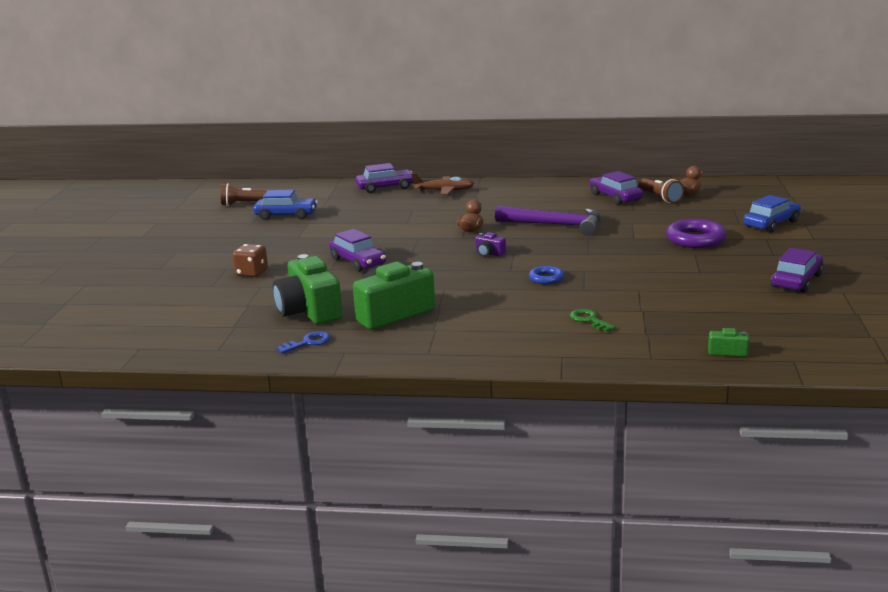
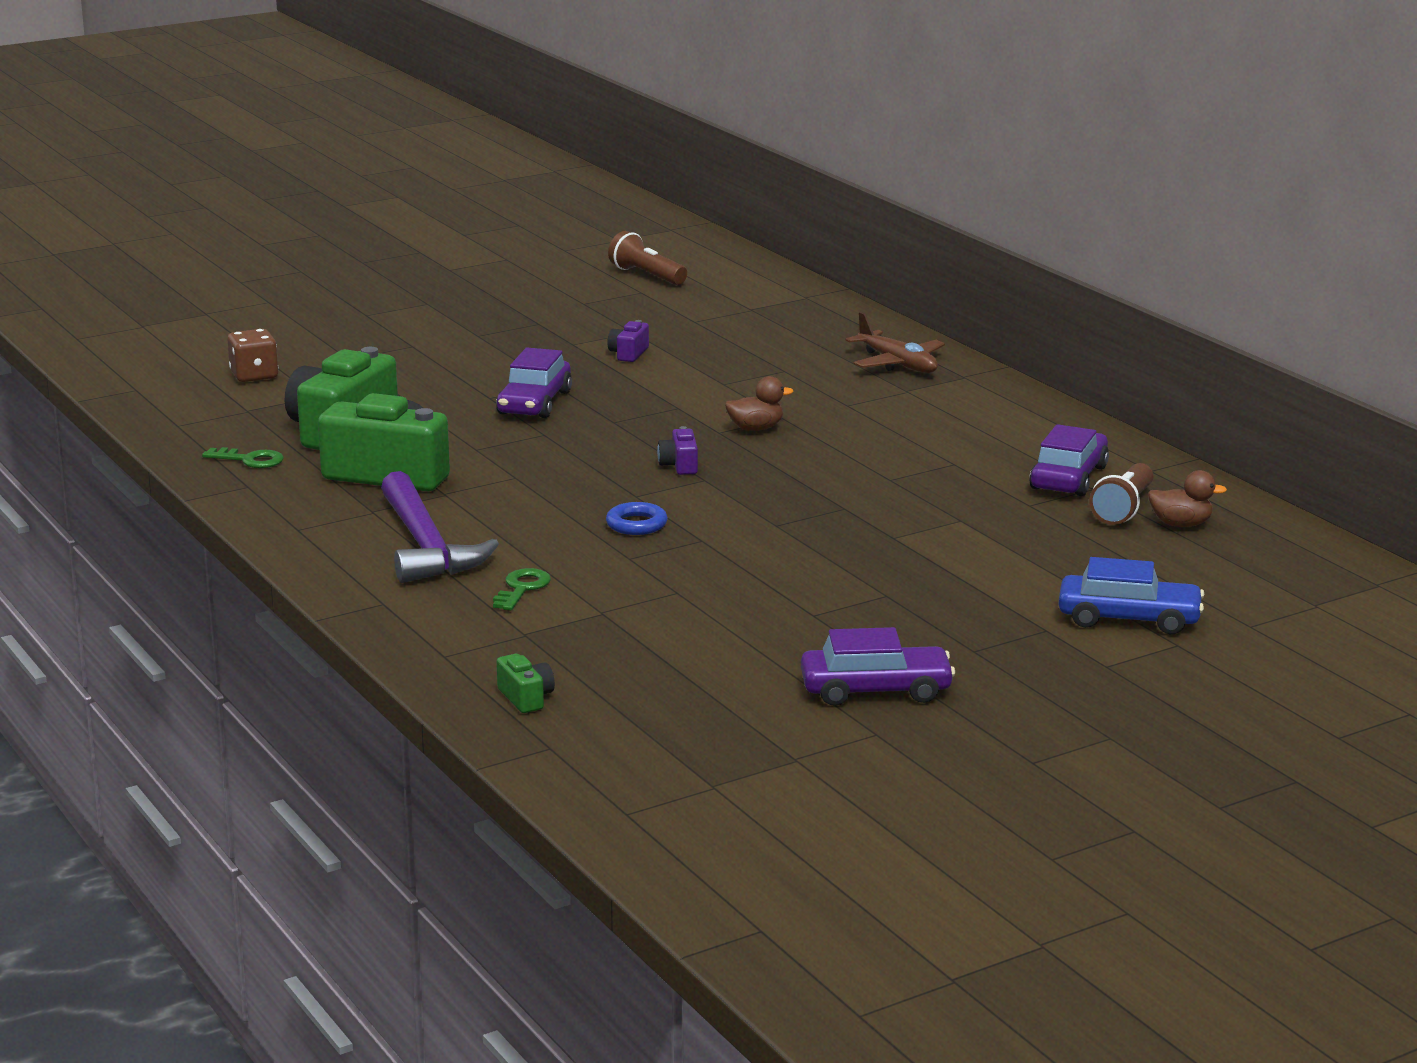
camera: 50 degrees right, 0 degrees up
(252, 273) = (415, 363): brown dice -> brown dice (254, 375)
(286, 215) = (640, 311): blue car -> none
(308, 342) = (250, 460): blue key -> green key
(334, 230) = (628, 354): none -> purple camera
(385, 187) = (850, 326): purple car -> none
(555, 225) = (865, 473): purple hammer -> purple hammer (425, 546)
(695, 239) = (956, 580): purple ring -> none

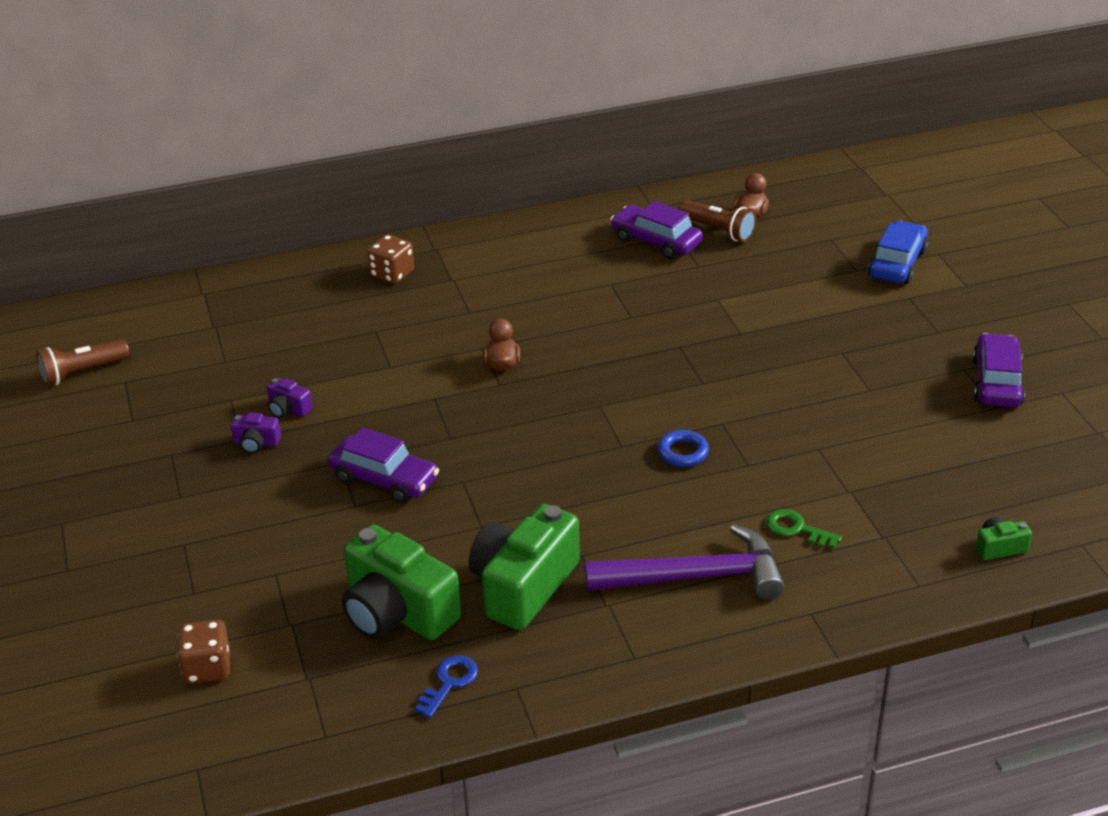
camera: 75 degrees left, 15 degrees up
(250, 460) = (449, 682): green key -> blue key
(679, 465) = (566, 414): purple camera -> purple camera (256, 443)
(897, 364) = (392, 274): brown plane -> brown dice

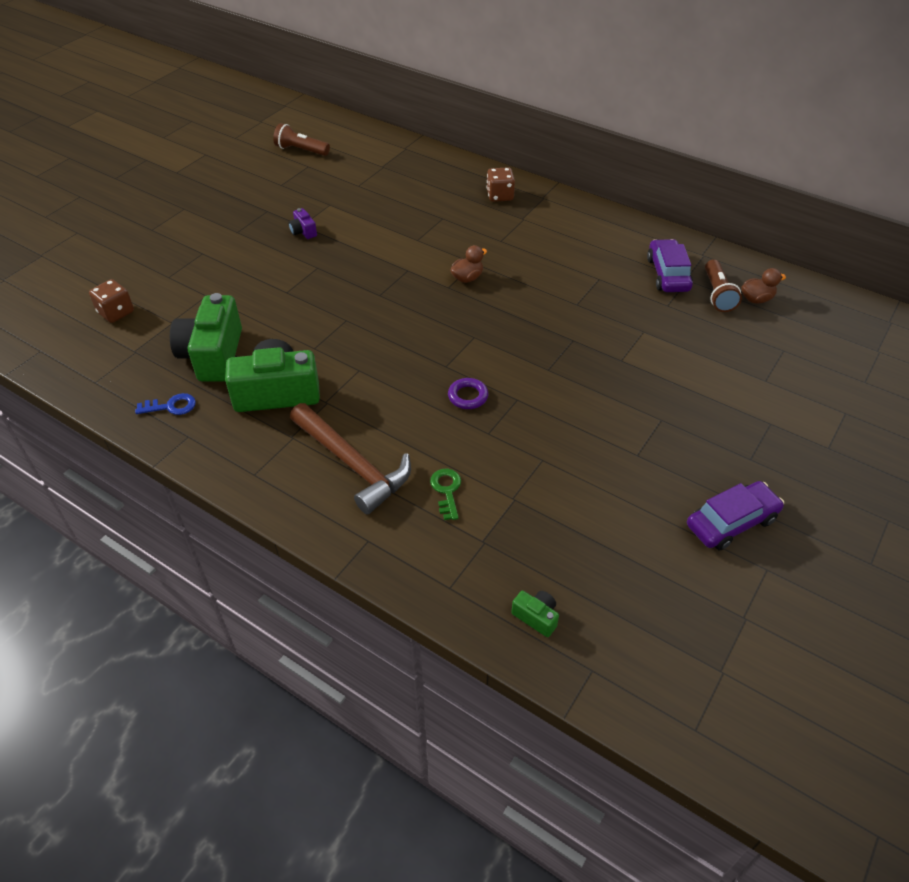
camera: 50 degrees right, 10 degrees up
(288, 409) = (342, 226): purple camera -> none
(384, 479) = (319, 290): purple car -> none
(683, 452) = (468, 396): blue ring -> purple ring
(695, 577) = (352, 464): purple hammer -> brown hammer
(897, 263) = (803, 397): blue car -> none

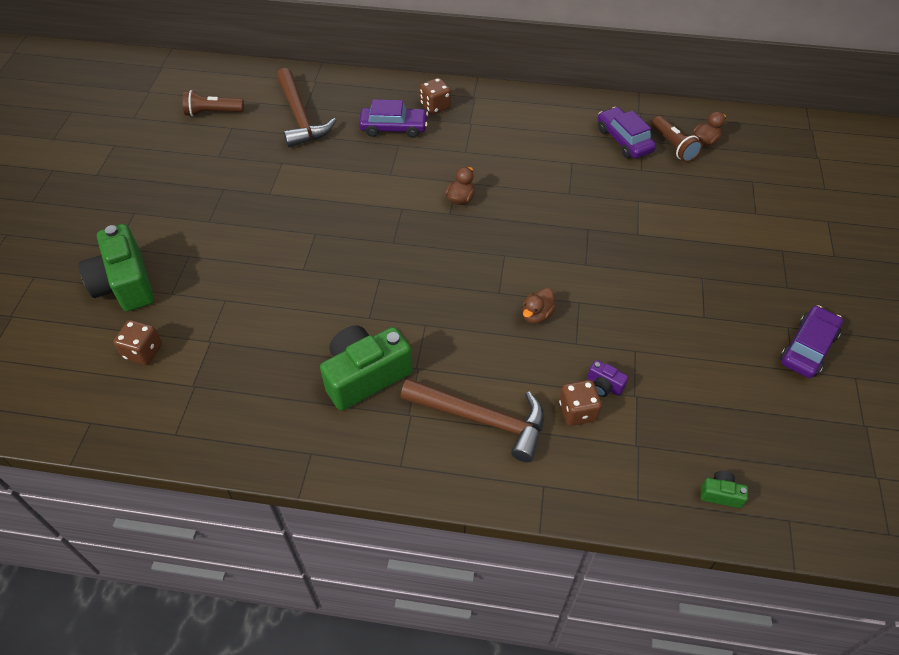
camera: 25 degrees left, 5 degrees up
(171, 406) = (272, 429): blue key -> none
(213, 355) = (276, 360): green camera -> green camera (125, 284)
(303, 231) = (275, 200): purple camera -> purple camera (604, 385)
(371, 173) = (300, 117): none -> brown hammer
(446, 490) = (577, 411): green key -> brown dice
(448, 203) = (394, 128): none -> purple car
(468, 396) = (537, 315): purple ring -> brown duck

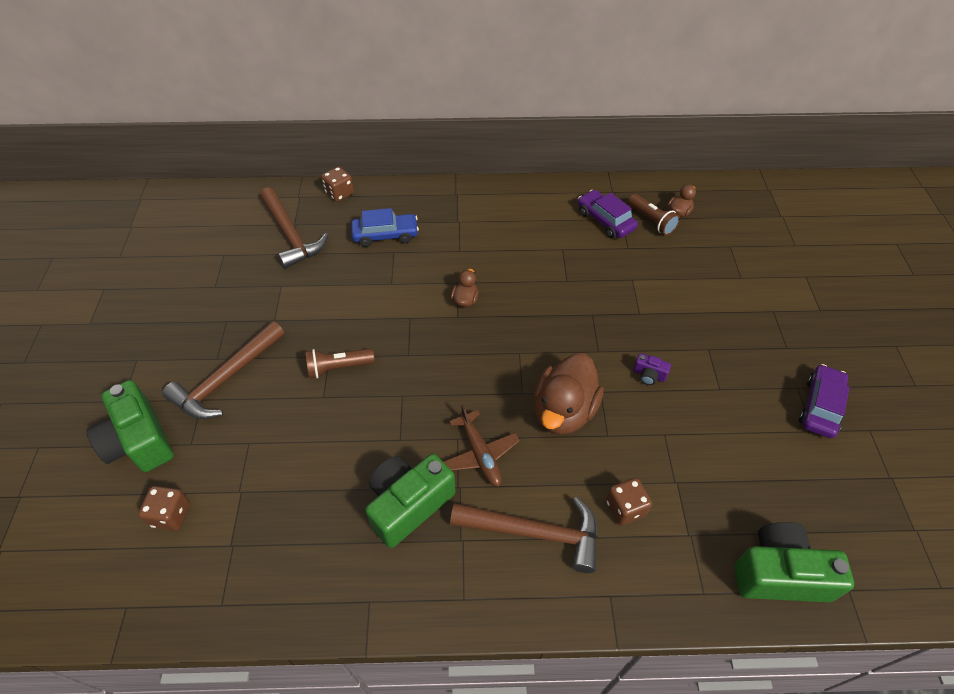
camera: 10 degrees left, 0 degrees up
(213, 112) = (201, 241): brown flashlight -> brown flashlight (338, 367)
(214, 240) = (226, 379): none -> brown hammer
(394, 128) = (385, 235): purple car -> blue car
(435, 106) = (421, 208): brown dice -> brown dice (339, 193)
(444, 342) = (480, 454): none -> brown plane
(537, 315) = (563, 411): brown duck -> brown duck, size x2.13
(604, 385) = (644, 476): purple camera -> purple camera (649, 375)
(720, 494) = (779, 574): green camera -> green camera, size x2.31

